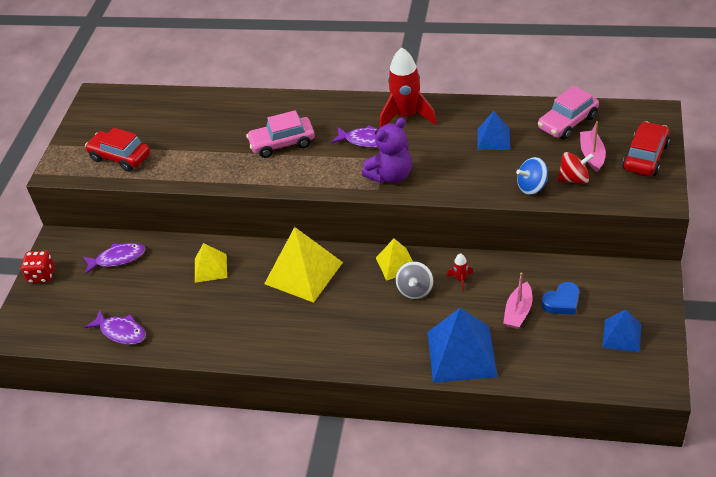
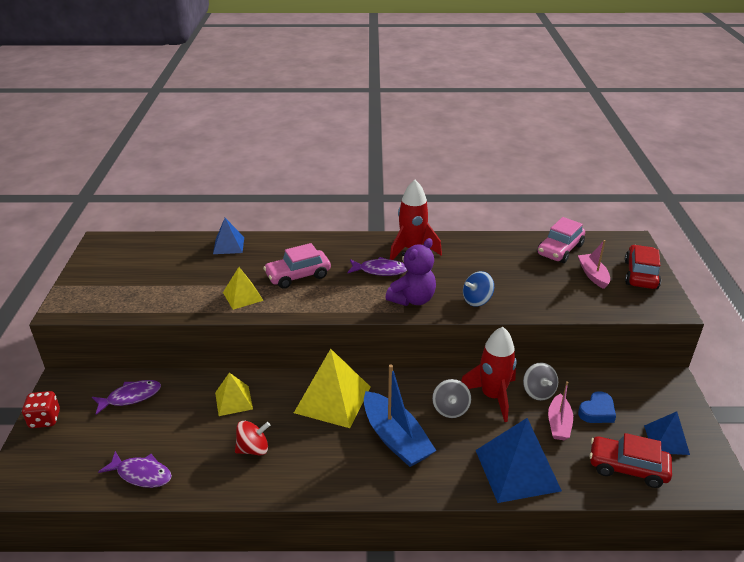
camera: 15 degrees left, 10 degrees down
(120, 157) = (132, 293): red car -> red car (627, 468)
(354, 315) = (395, 438): none -> blue boat
(396, 264) = (424, 385): yellow pyramid -> yellow pyramid (243, 296)
(461, 280) = (492, 396): red rocket -> red rocket, size x2.34
(493, 139) = (498, 265): blue pyramid -> blue pyramid (228, 245)
(509, 278) = (538, 392): none -> grey spinning top
(532, 187) = (550, 303): blue spinning top -> blue spinning top (477, 300)
(574, 179) = (585, 295): red spinning top -> red spinning top (253, 449)

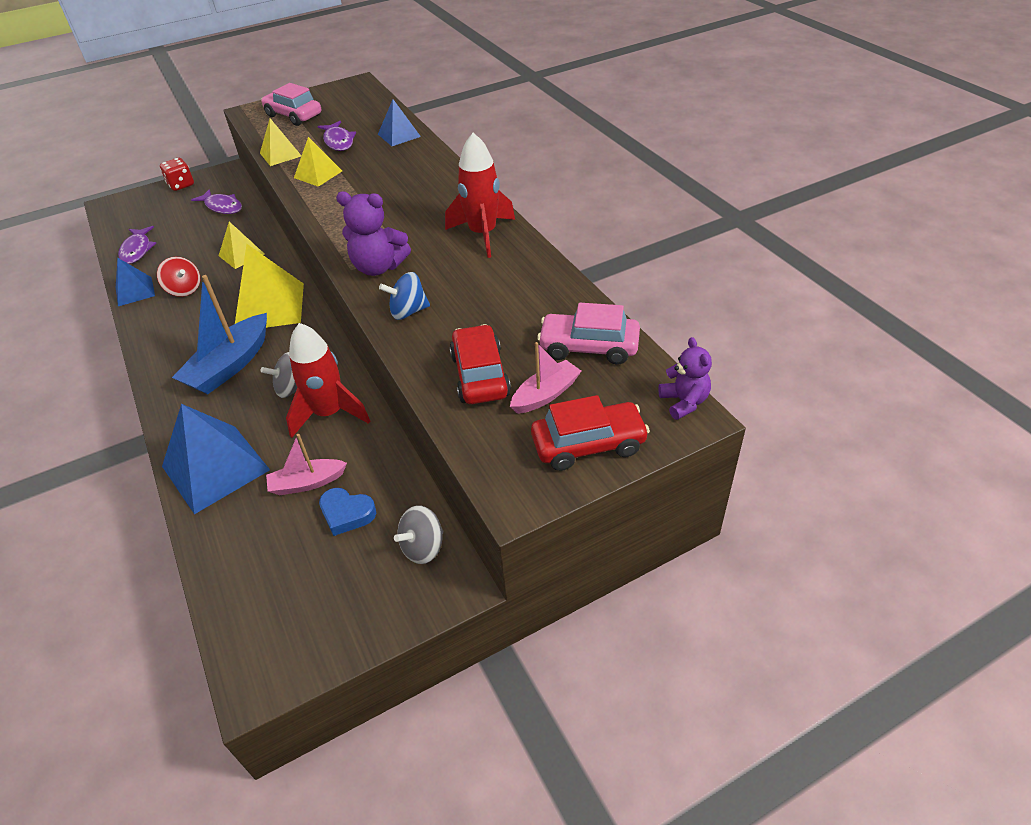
camera: 65 degrees right, 10 degrees up
(180, 308) = (280, 154): none -> yellow pyramid
(298, 276) = (373, 188): pink car -> pink car (294, 115)
(380, 270) = (421, 229): purple fish -> purple fish (338, 141)
(477, 300) = (408, 311): blue spinning top -> blue spinning top turned 45 degrees counterclockwise
(538, 392) = (357, 449): grey spinning top -> grey spinning top (423, 547)
(622, 239) = (684, 402): none -> purple teddy bear
(627, 468) = (253, 567): red car -> red car (480, 375)
(666, 439) = (322, 599): blue pyramid -> blue pyramid (135, 291)

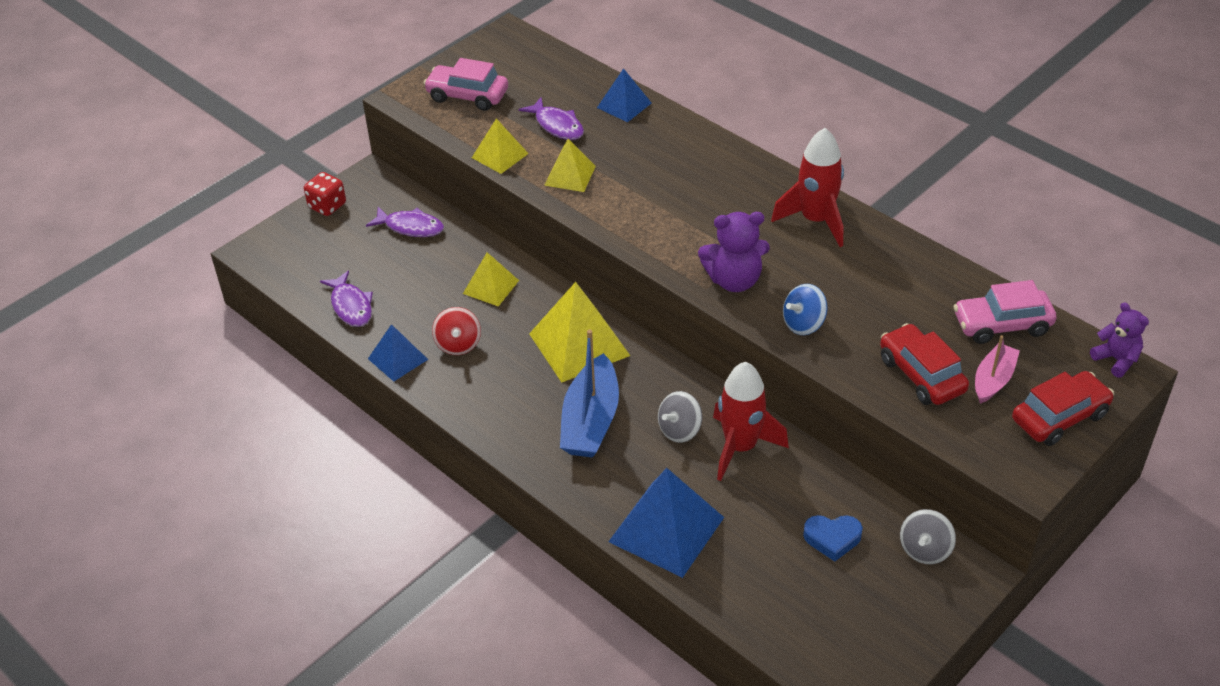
camera: 20 degrees left, 0 degrees up
(184, 289) = (458, 344): red spinning top -> red spinning top turned 60 degrees clockwise
(307, 483) = (771, 520): pink boat -> none

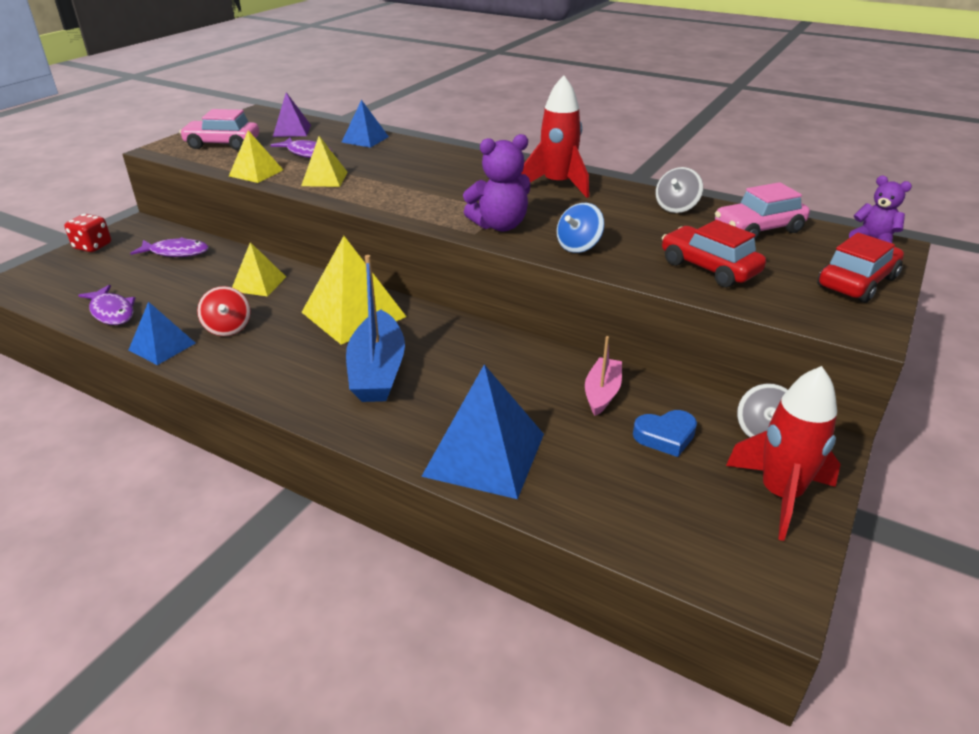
camera: 15 degrees left, 10 degrees down
(544, 77) = (292, 130): none -> purple pyramid
(680, 430) = (472, 366): grey spinning top -> grey spinning top (676, 208)
(740, 447) = (538, 372): red rocket -> red rocket (780, 495)
(993, 380) = (777, 264): pink boat -> pink boat (602, 393)

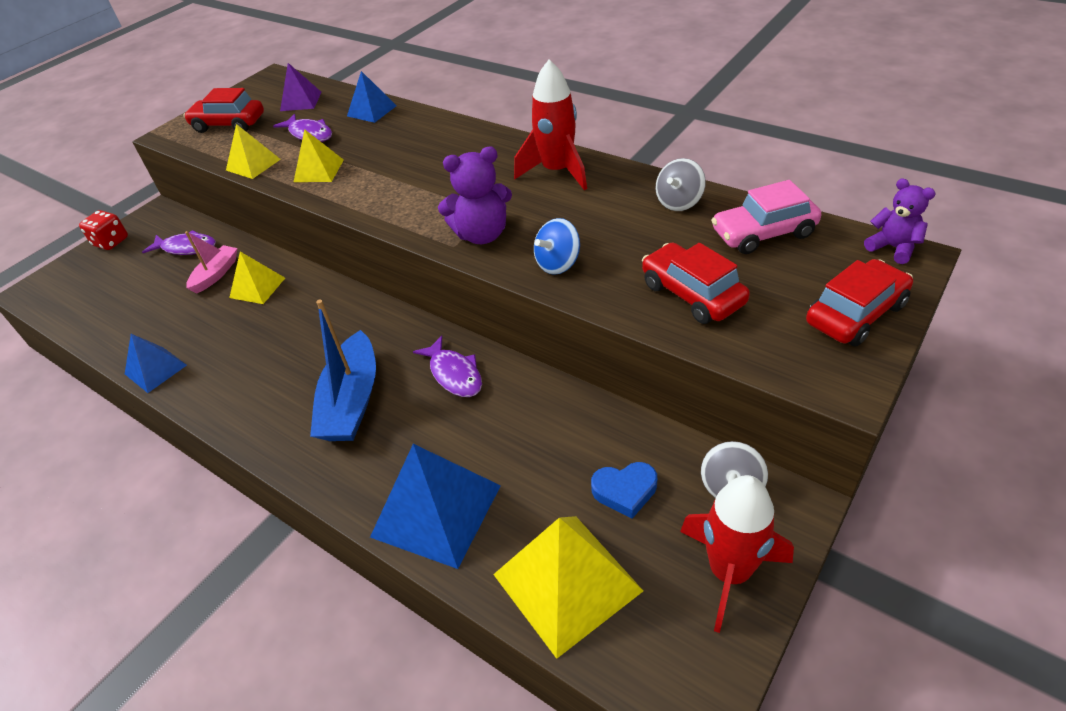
camera: 10 degrees right, 10 degrees up
(112, 312) = (117, 326): purple fish -> purple fish (454, 374)
(222, 144) = (229, 124): pink car -> red car
(228, 328) = (219, 345): red spinning top -> none
(353, 314) = (341, 327): yellow pyramid -> yellow pyramid (566, 582)
(602, 393) = (571, 432): pink boat -> pink boat (216, 274)

